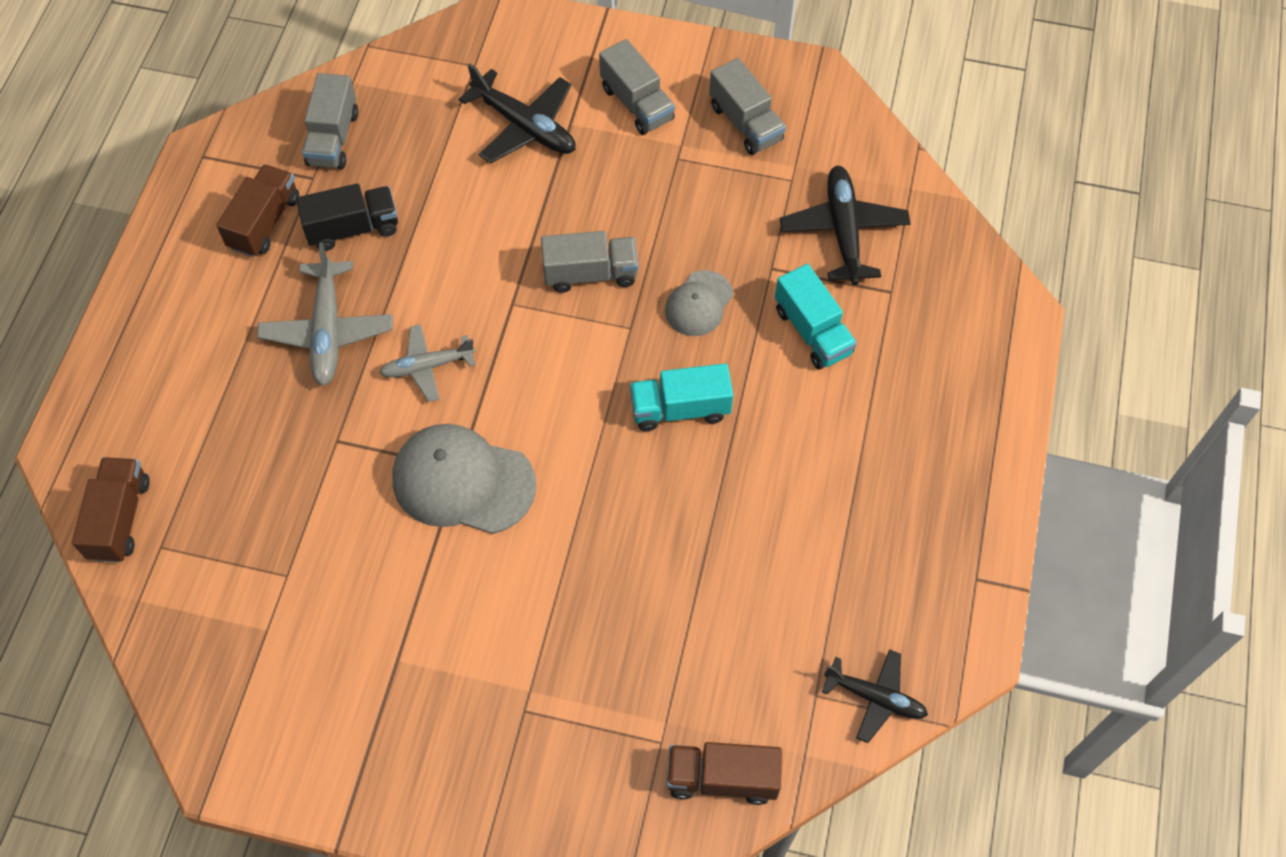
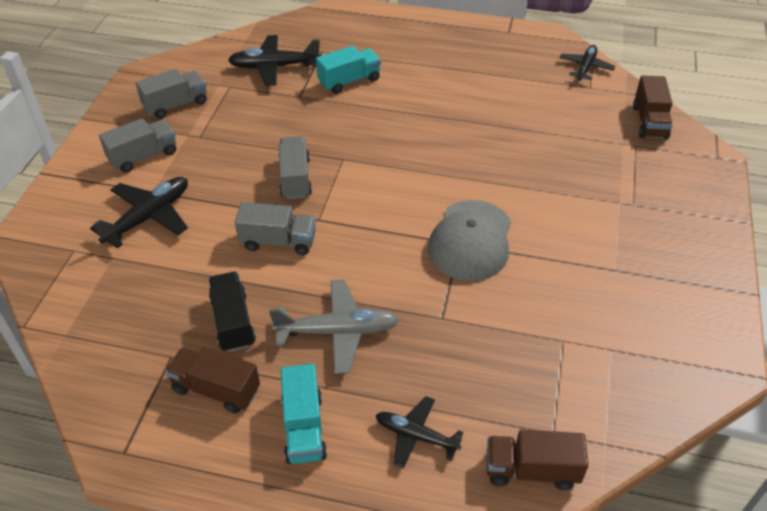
camera: 90 degrees left, 15 degrees down
(179, 408) = (416, 436): none -> black plane
(333, 138) = (128, 344): grey truck -> grey truck (278, 241)
(427, 366) = (373, 265): grey plane -> none
(680, 409) = (407, 136): turquoise truck -> turquoise truck (304, 427)
(699, 304) = (325, 127): grey cap -> none

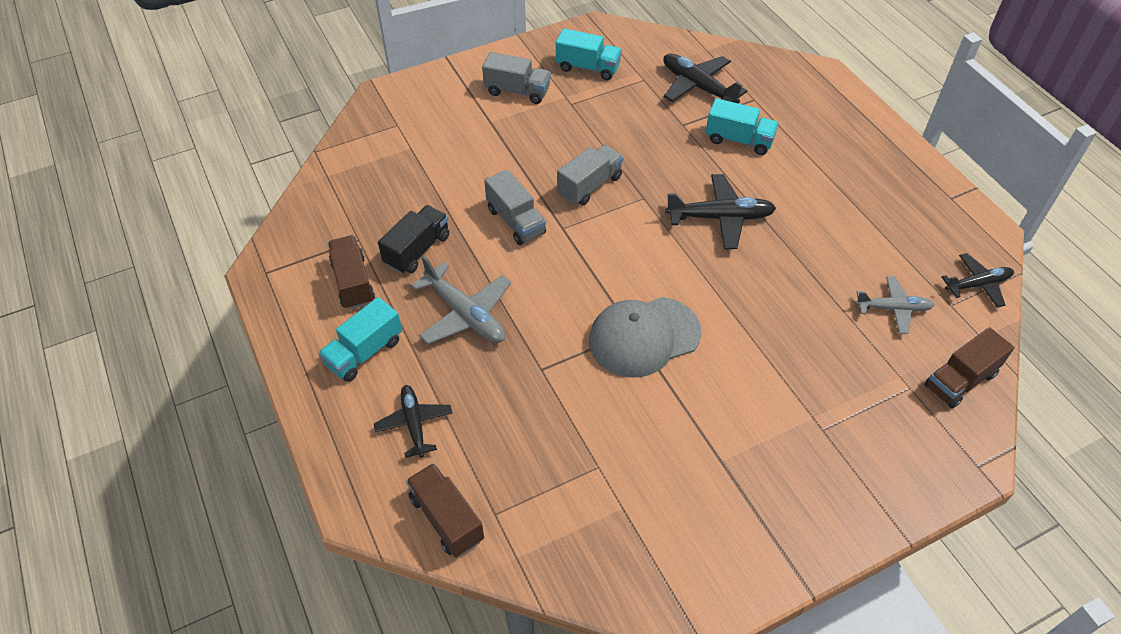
camera: 50 degrees right, 5 degrees up
(149, 217) = (464, 137): black plane -> black plane (720, 218)
(176, 105) = (588, 68): grey truck -> turquoise truck
(569, 111) = (893, 309): none -> grey plane

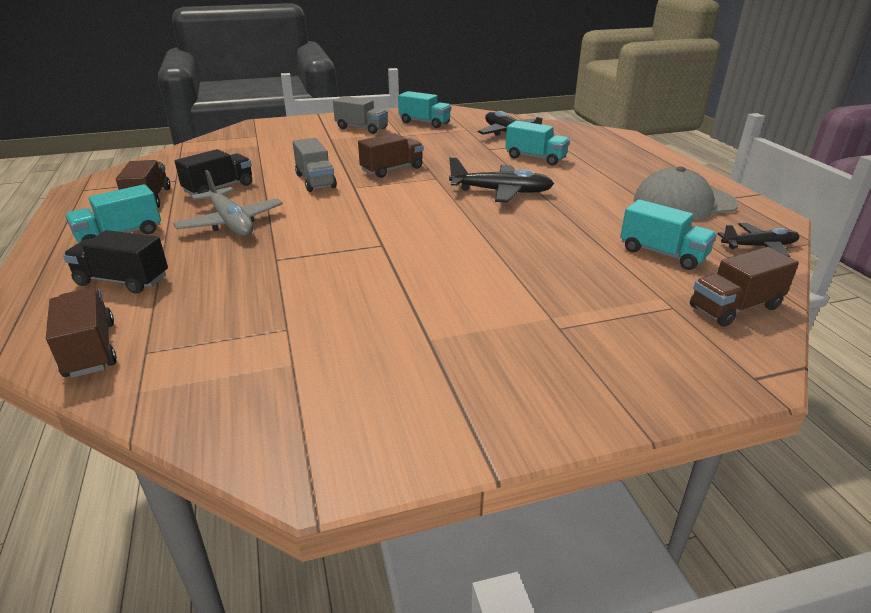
camera: 10 degrees right, 20 degrees down
(414, 423) = (122, 280): black plane -> black truck
(590, 186) = (392, 169): grey truck -> brown truck
(644, 337) = (391, 249): grey cap -> grey cap (684, 203)
(893, 309) = (662, 254): grey plane -> turquoise truck

